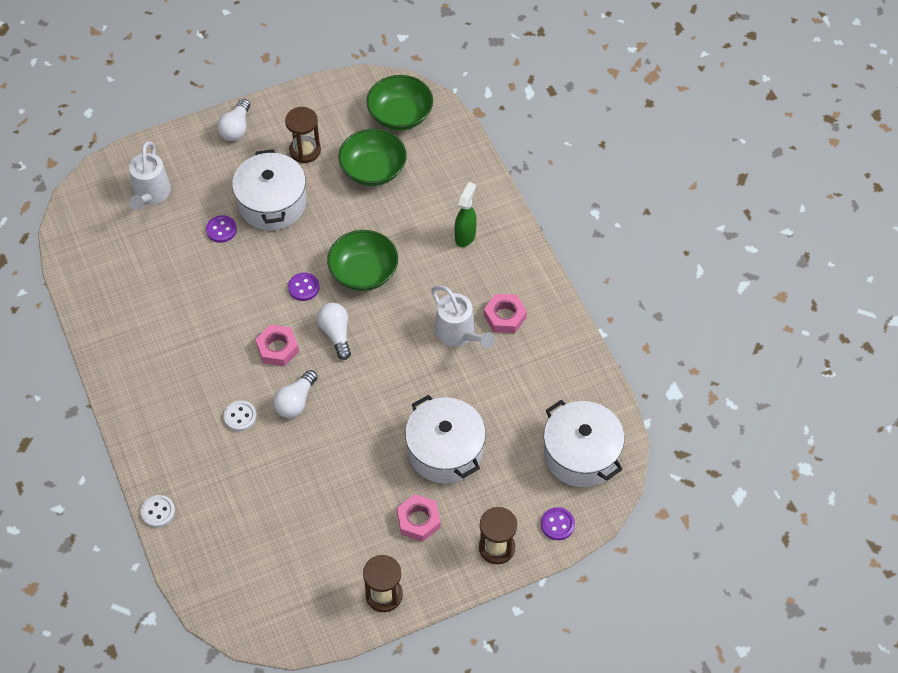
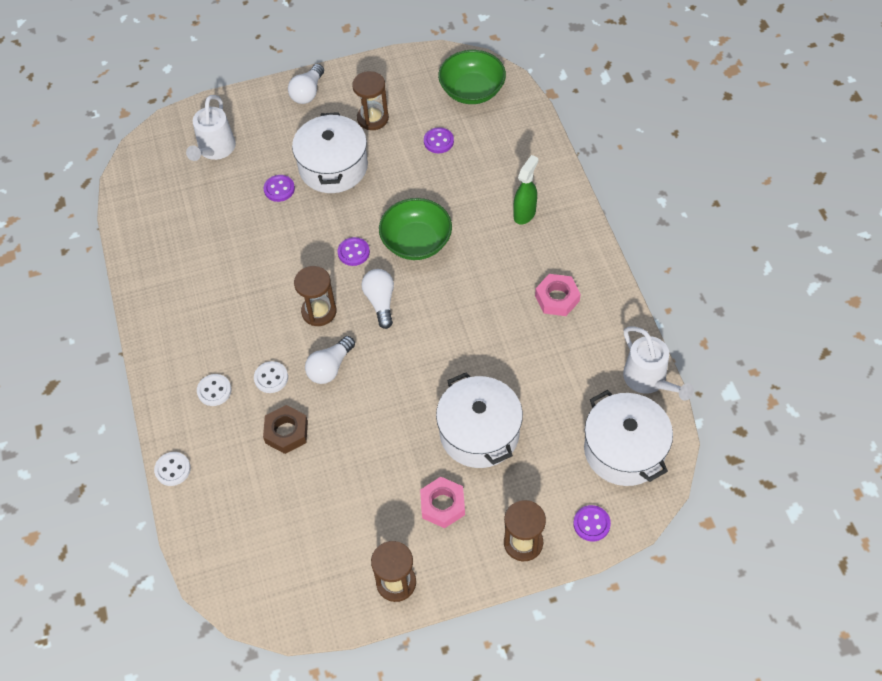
camera: 10 degrees right, 0 degrees up
(187, 433) = (214, 391): none -> white button
(262, 467) = (286, 432): none -> brown nut
(277, 348) = (319, 311): pink nut -> brown hourglass
(373, 169) = (438, 141): green bowl -> purple button
(459, 334) = (507, 313): white watering can -> white watering can (649, 380)

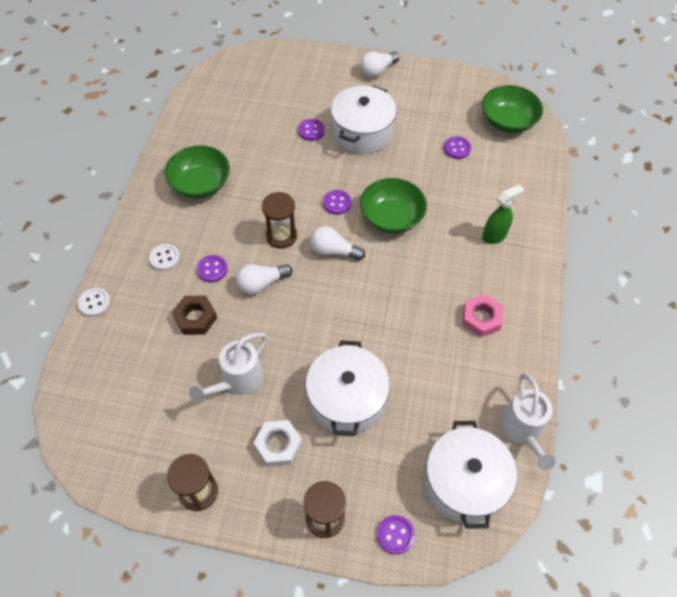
camera: 25 degrees right, 0 degrees up
(199, 299) = (200, 184): none -> green bowl
(215, 150) = (283, 83): white watering can -> white watering can (237, 381)
(271, 378) = (212, 269): white button -> purple button
(373, 118) = (415, 109): brown hourglass -> none
(380, 302) = (333, 251): white light bulb -> white light bulb turned 90 degrees counterclockwise
(442, 505) = (278, 445): pink nut -> white nut

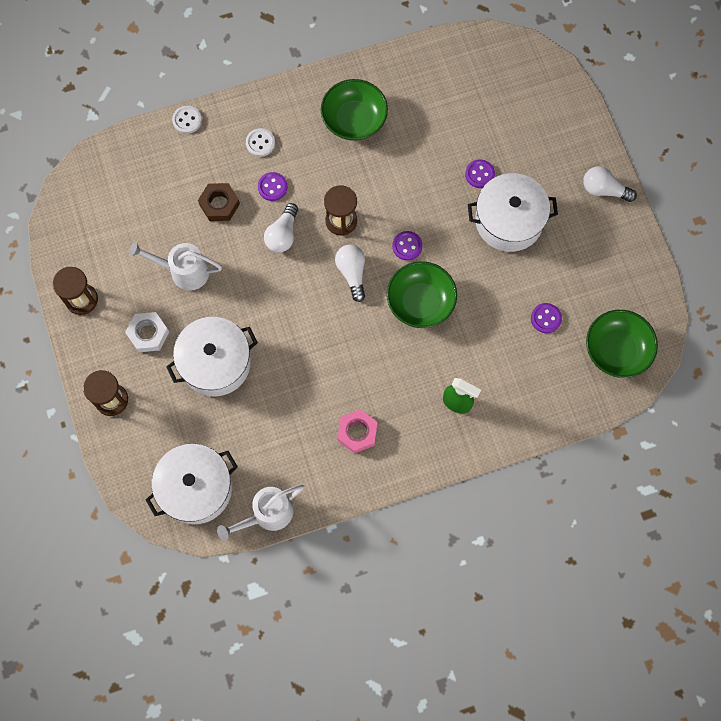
camera: 60 degrees right, 15 degrees up
(262, 283) = (283, 234): white light bulb -> white light bulb turned 105 degrees counterclockwise
(395, 535) = (126, 457): purple button -> none

